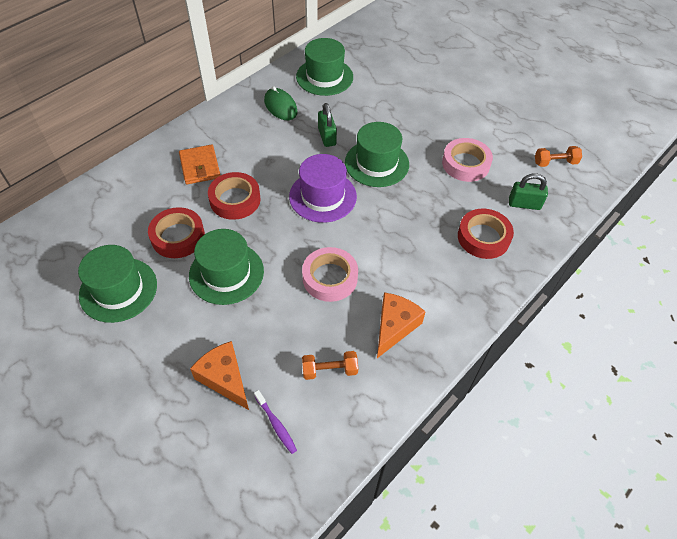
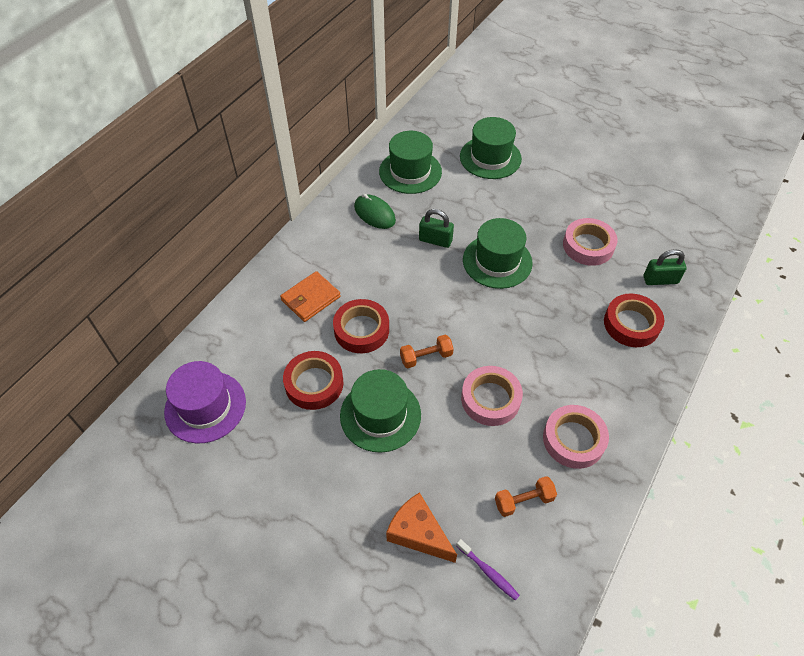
camera: 10 degrees left, 0 degrees up
(118, 289) = (270, 457): green hat -> green hat (490, 157)
(200, 166) = (311, 298): orange wallet -> orange wallet turned 75 degrees clockwise
(322, 196) = (453, 309): purple hat -> purple hat (205, 406)
(327, 137) = (435, 240): green padlock -> green padlock turned 45 degrees counterclockwise
(394, 326) = (573, 439): orange cheese -> pink tape
(555, 162) = (676, 229): orange dumbbell -> orange dumbbell (426, 357)

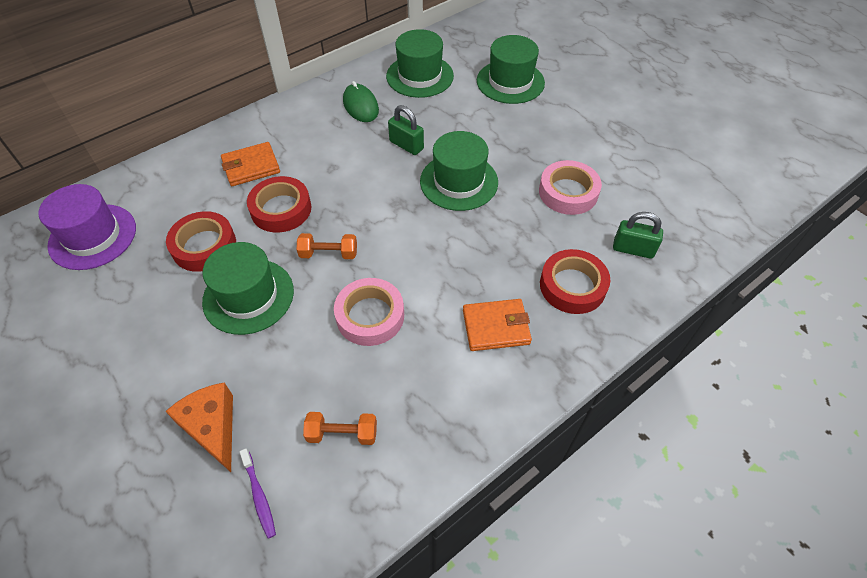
camera: 20 degrees right, 0 degrees up
(573, 439) = (436, 387): pink tape -> none
(592, 376) = (496, 327): none -> orange wallet

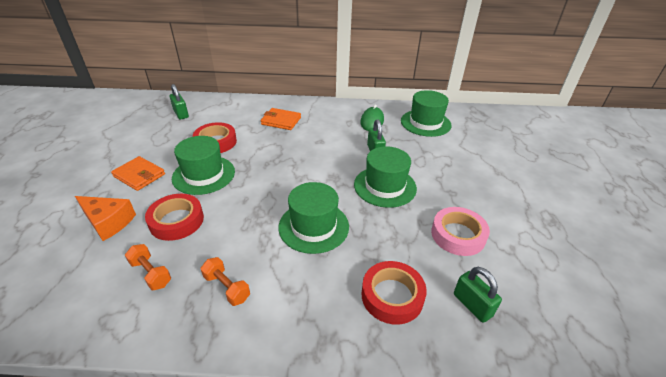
camera: 40 degrees right, 15 degrees down
(93, 236) = (181, 114): purple hat -> green padlock
(212, 427) = (108, 222): orange cheese -> orange cheese turned 105 degrees clockwise
(259, 496) = (77, 271): purple toothbrush -> none
(281, 209) = (270, 146): red tape -> red tape (176, 221)
(329, 253) = (265, 179): orange dumbbell -> orange dumbbell (227, 287)
(370, 316) = (245, 223): pink tape -> none
(496, 327) = (307, 282): orange wallet -> orange wallet (139, 175)
(510, 82) = (486, 152): green hat -> green hat (313, 226)

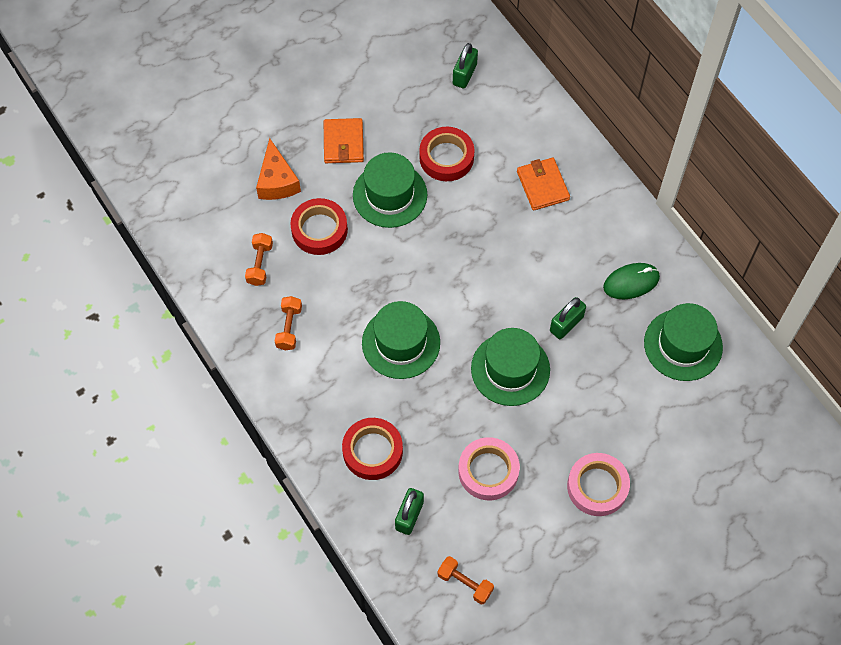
camera: 55 degrees right, 25 degrees up
(501, 191) = (597, 487): none -> pink tape
(559, 302) = (465, 583): none -> orange dumbbell

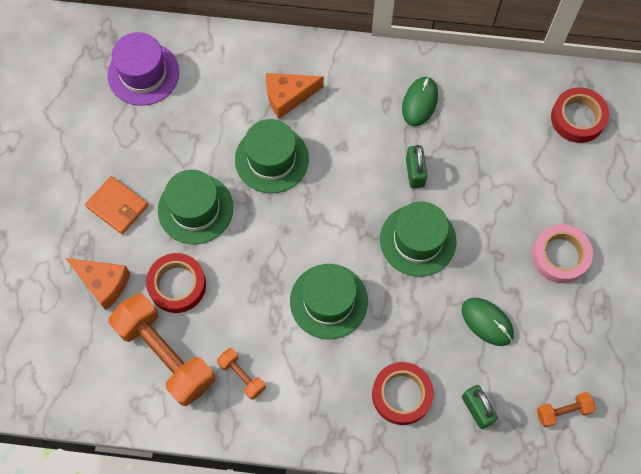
camera: 50 degrees left, 5 degrees up
(260, 264) = (165, 354): orange dumbbell -> orange dumbbell, size x2.17
(446, 157) = (202, 143): red tape -> red tape (577, 118)
(464, 74) = (143, 73): green padlock -> purple hat
(488, 471) = (487, 322): pink tape -> green mouse
(542, 185) = (288, 97): orange wallet -> orange cheese
(683, 345) = (497, 109): green hat -> green hat (271, 159)

